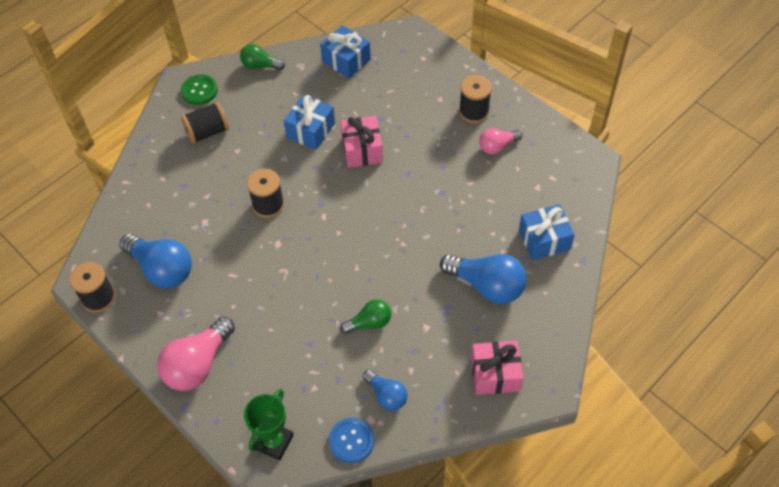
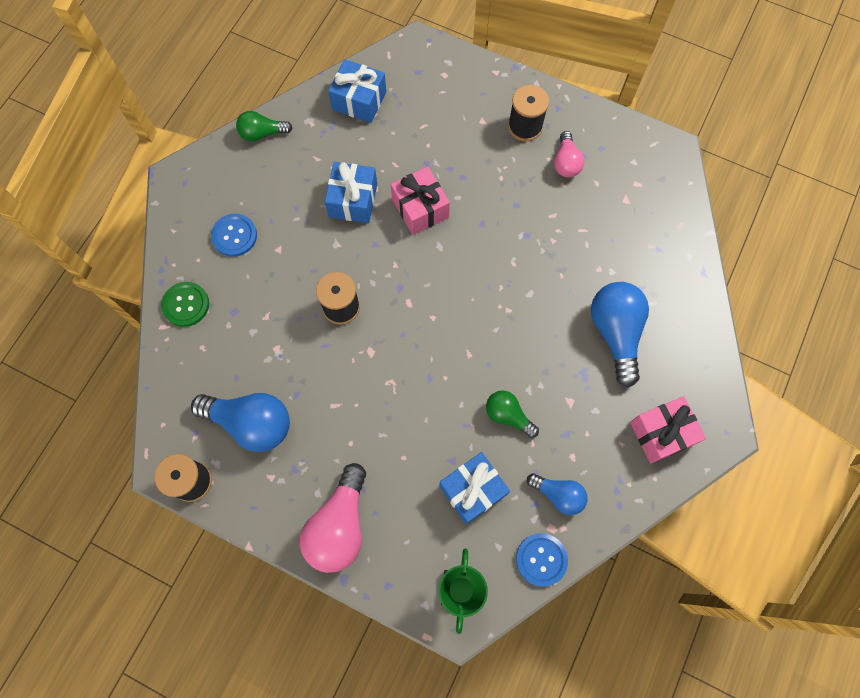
camera: 20 degrees left, 15 degrees up
(199, 90) = (203, 185): green button -> green button (186, 305)
(207, 132) = (234, 236): black spool -> blue button
(369, 323) = (508, 415): green light bulb -> green light bulb turned 105 degrees counterclockwise
(487, 285) = (615, 333): blue light bulb -> blue light bulb turned 105 degrees counterclockwise
(497, 146) = (566, 162): pink light bulb -> pink light bulb turned 45 degrees counterclockwise
(544, 240) = (655, 260): blue gift -> blue gift (472, 490)

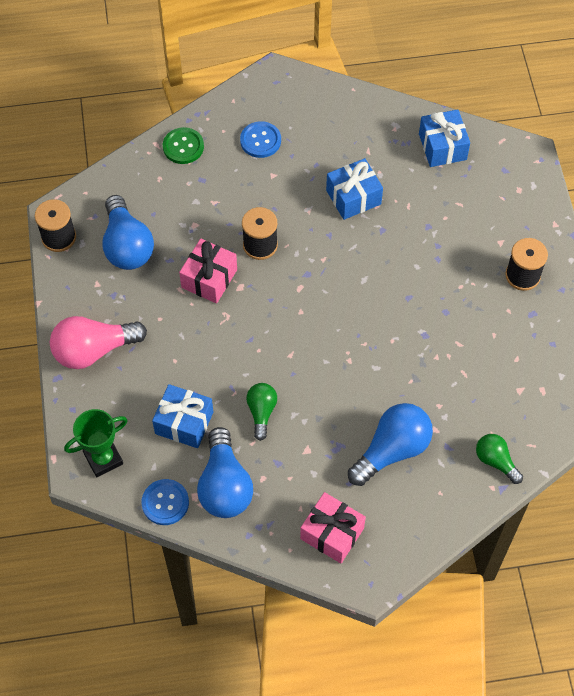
camera: 55 degrees right, 10 degrees down
(262, 133) = (358, 103): green light bulb -> green light bulb (496, 461)
(420, 208) = (385, 246): pink gift -> pink gift (209, 278)
(558, 495) = (224, 485): blue light bulb -> blue light bulb, size x1.73
(566, 162) = (515, 325): pink light bulb -> none

